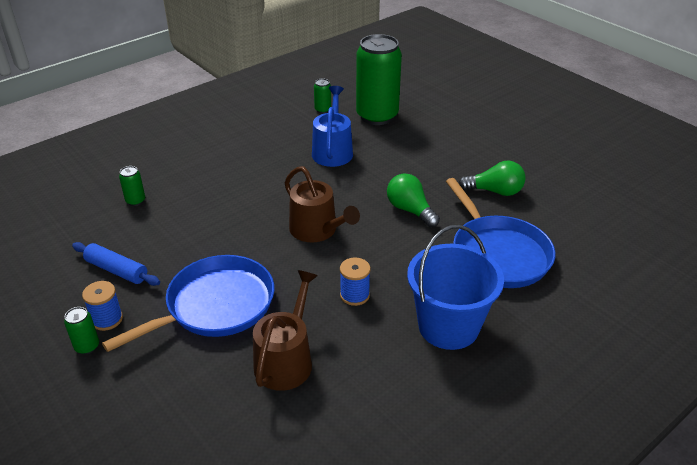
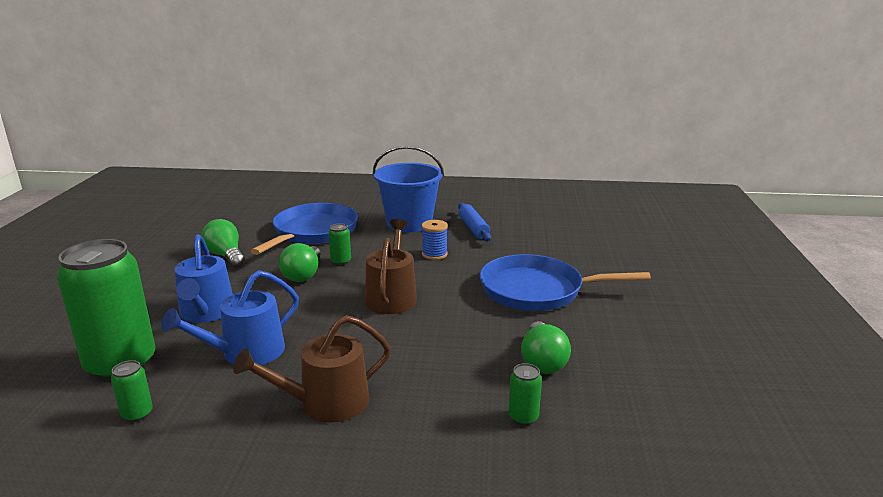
camera: 135 degrees left, 15 degrees down
(87, 346) = (660, 310): green can -> green can (341, 261)
(107, 319) = (633, 320): blue spool -> none
(117, 270) = (600, 352): blue rolling pin -> blue rolling pin (473, 228)
(153, 240) = (542, 361): none -> green light bulb
(286, 360) = (522, 249): brown watering can -> brown watering can (326, 403)
(403, 154) = (206, 312): none -> blue watering can

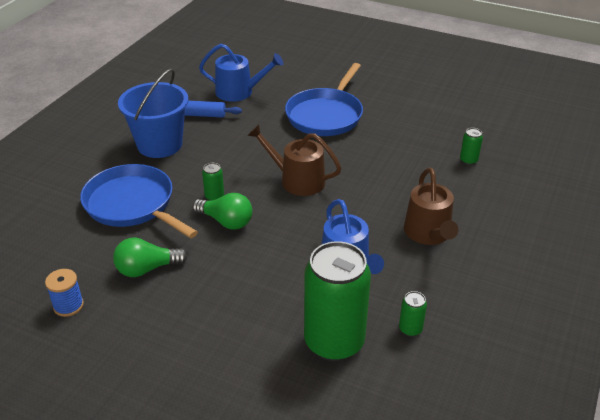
camera: 70 degrees left, 15 degrees up
(206, 312) = (266, 287): blue watering can -> blue watering can (239, 92)
(434, 254) = (236, 145): blue spool -> blue spool (68, 305)
(542, 361) = (415, 138): green light bulb -> none

